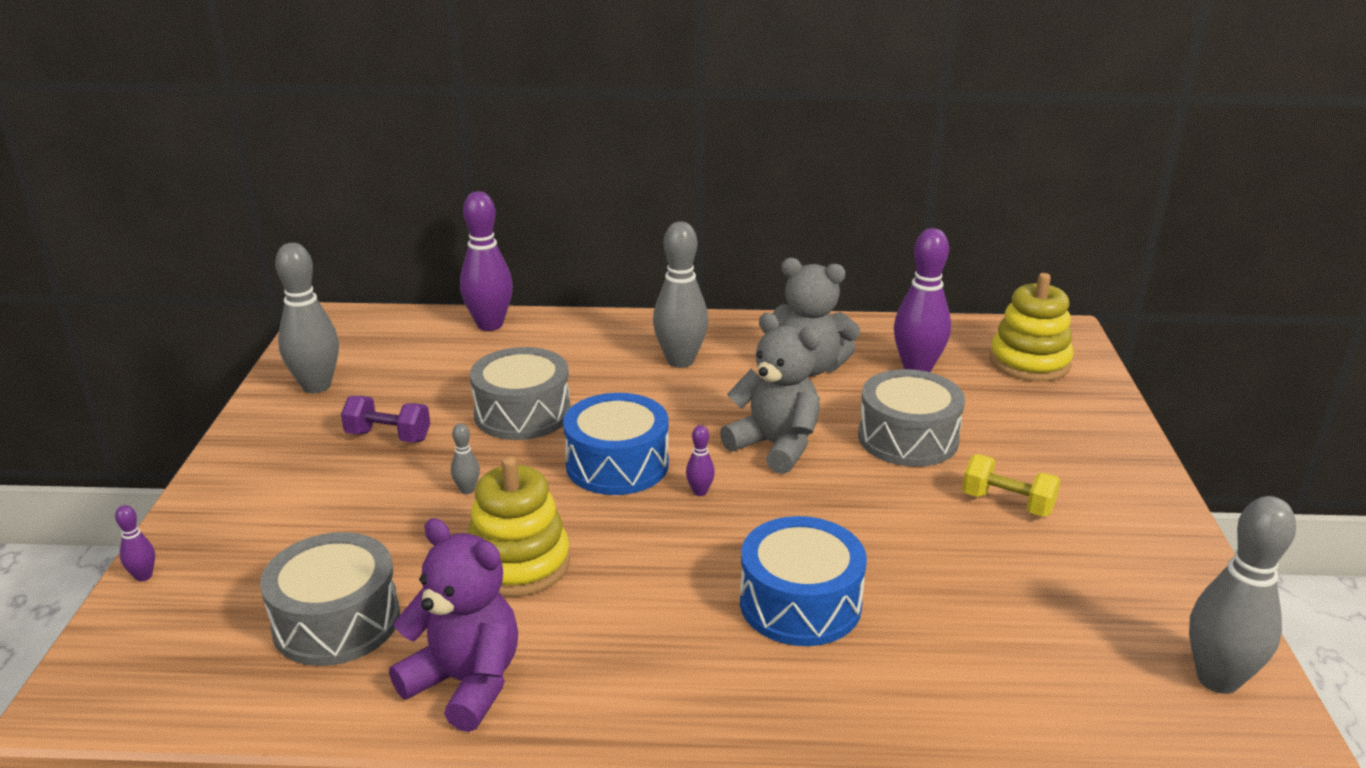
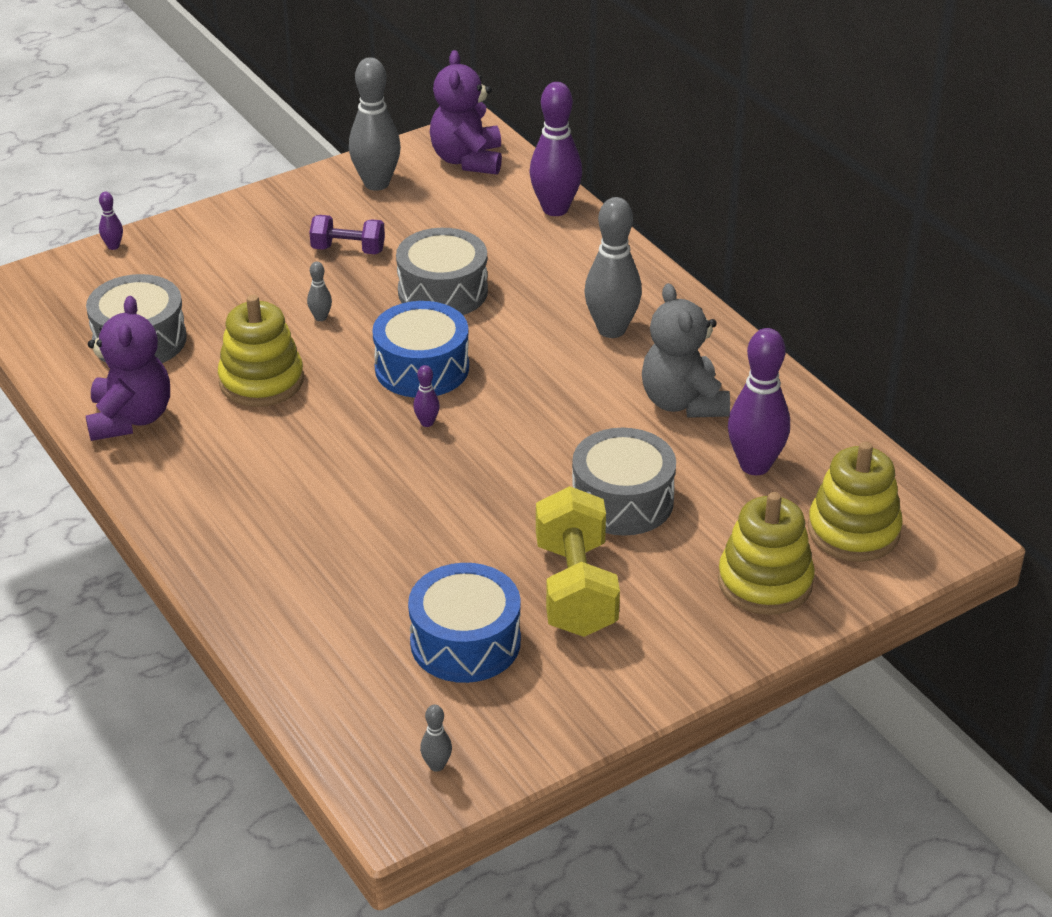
camera: 55 degrees right, 10 degrees up
(360, 335) = (467, 160): none -> purple teddy bear
(388, 436) = (348, 250): purple dumbbell -> purple dumbbell turned 60 degrees counterclockwise
(775, 446) = (531, 434): grey teddy bear -> none
(800, 603) = (336, 525): blue drum -> blue drum (465, 642)
(1007, 503) = (576, 589): yellow dumbbell -> yellow dumbbell, size x1.71
(1063, 417) = (765, 582): none -> yellow stacking toy
(1218, 679) = (436, 765): grey bowling pin -> grey bowling pin, size x0.44

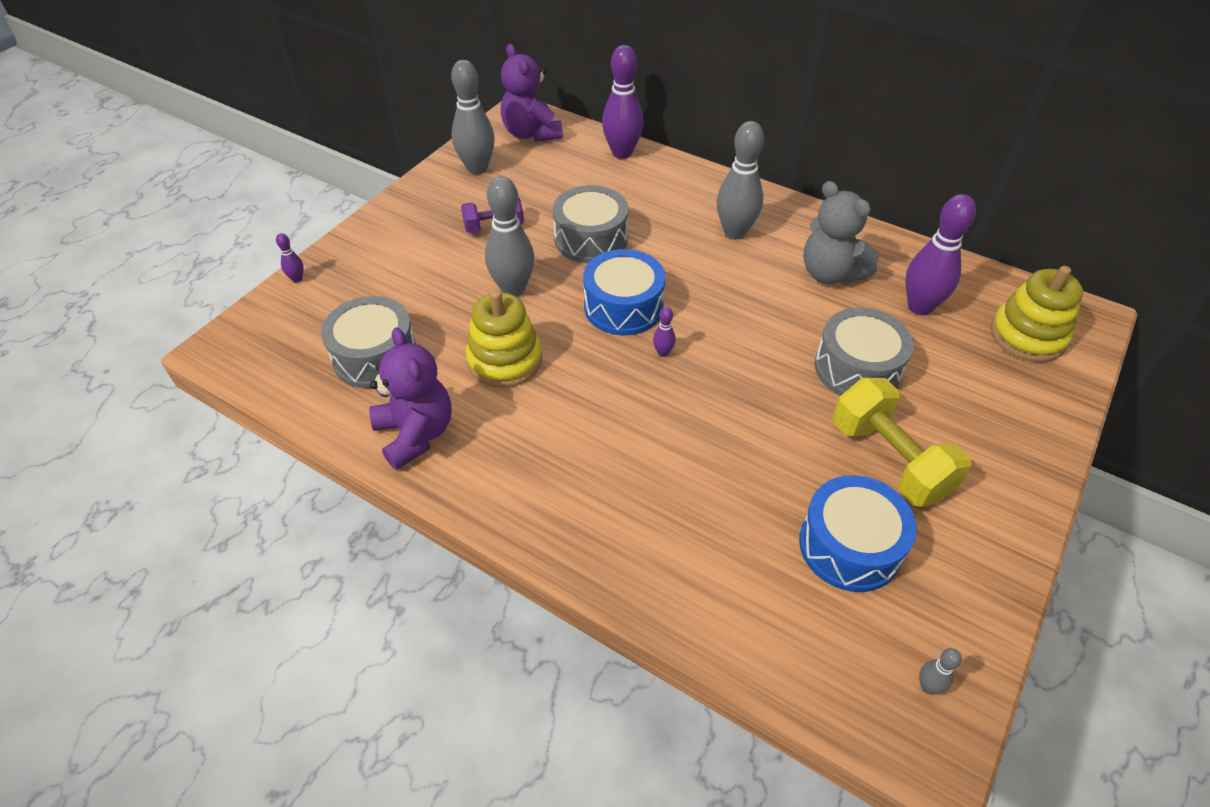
camera: 25 degrees left, 10 degrees up
(320, 317) = (513, 289): grey bowling pin -> grey bowling pin, size x2.29
(765, 582) = (1010, 401): yellow stacking toy -> none

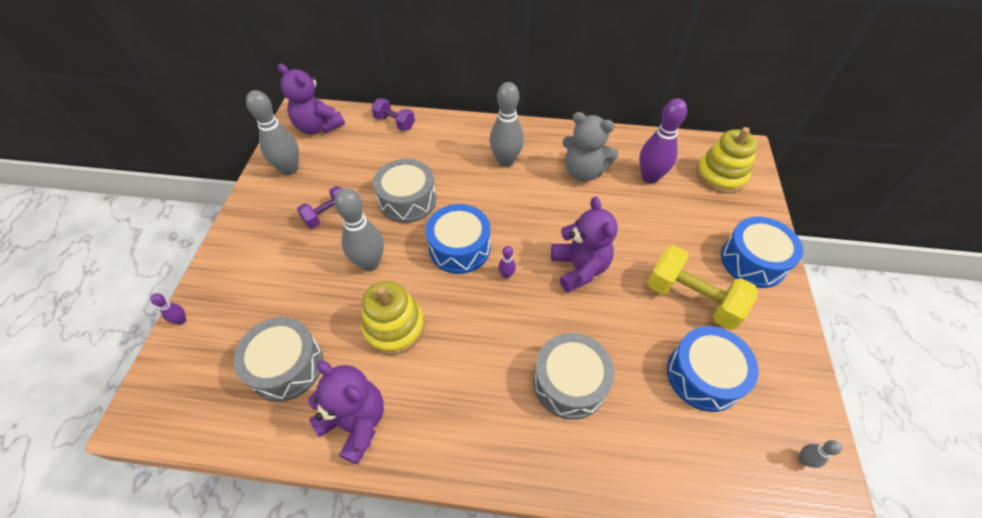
camera: 25 degrees left, 5 degrees up
(622, 153) = (395, 123): purple bowling pin -> purple dumbbell
(758, 376) = (579, 268): none -> purple teddy bear
(857, 368) = (637, 237): grey drum -> grey drum (569, 382)
(1007, 449) = (753, 261): none -> blue drum

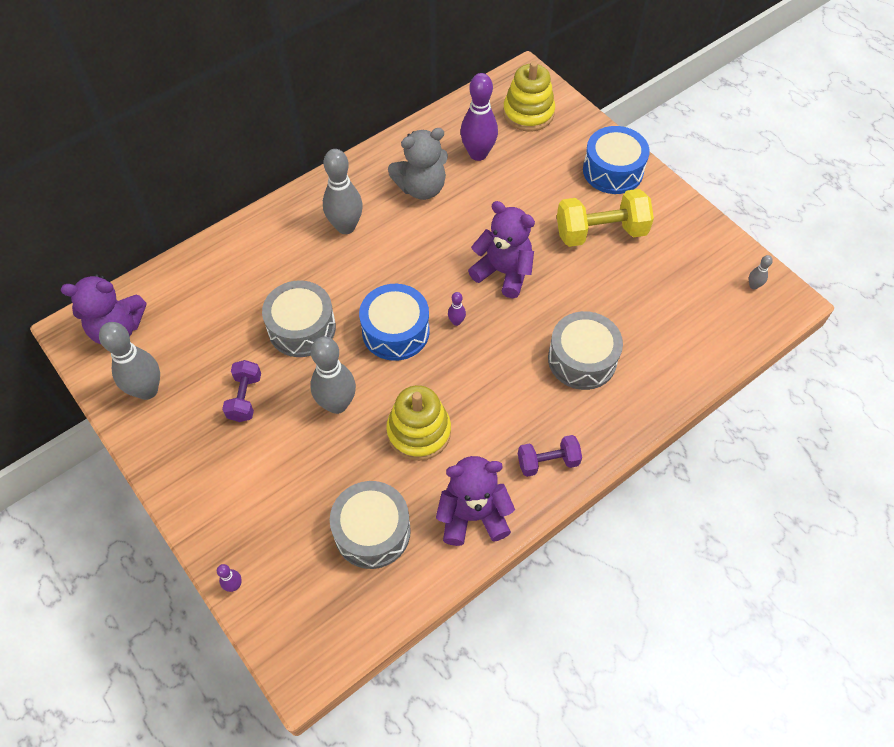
camera: 45 degrees left, 5 degrees up
(395, 123) = (194, 267): purple dumbbell -> purple dumbbell (548, 462)
(703, 375) = (656, 281): blue drum -> none

